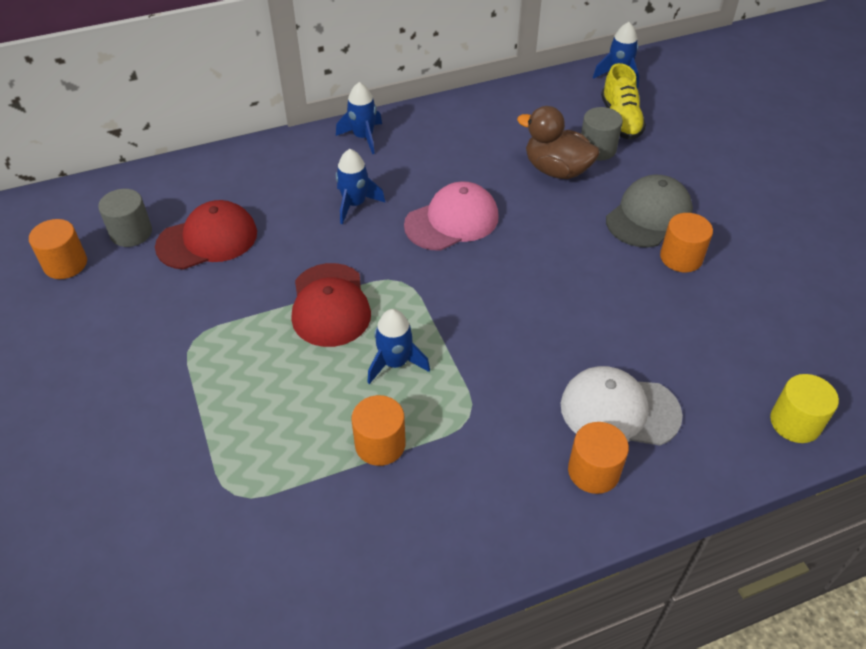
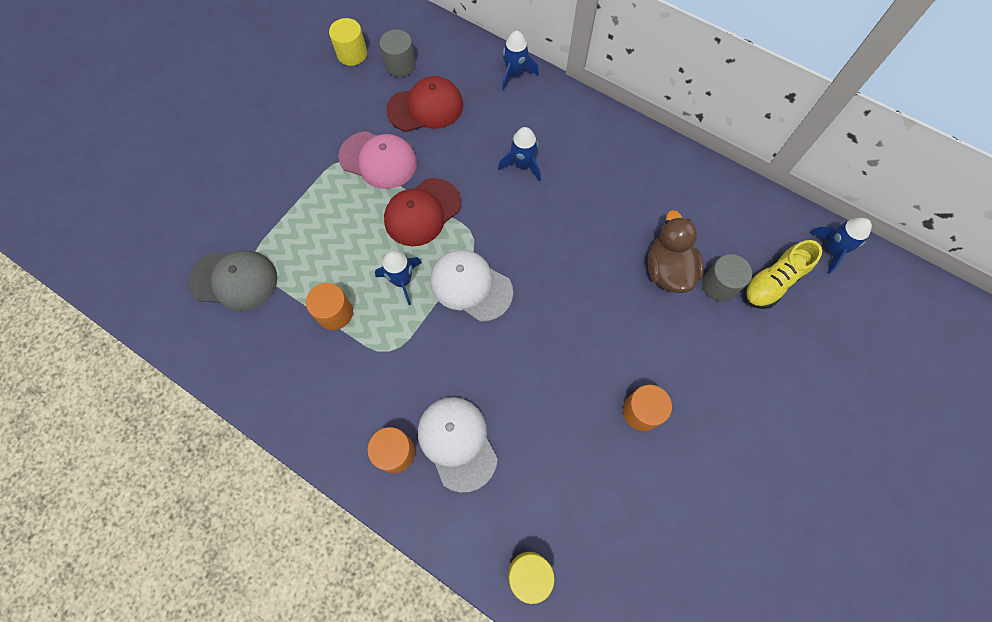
camera: 55 degrees right, 20 degrees up
(65, 264) = (352, 54): orange cylinder -> yellow cylinder
(207, 239) = (425, 107): red cap -> red cap turned 45 degrees counterclockwise
(363, 137) = (594, 124): blue rocket -> blue rocket (515, 74)
(452, 221) = (554, 233): pink cap -> pink cap (378, 160)
(452, 310) = (470, 286): none -> white cap
(649, 215) = (671, 364): grey cap -> grey cap (234, 280)

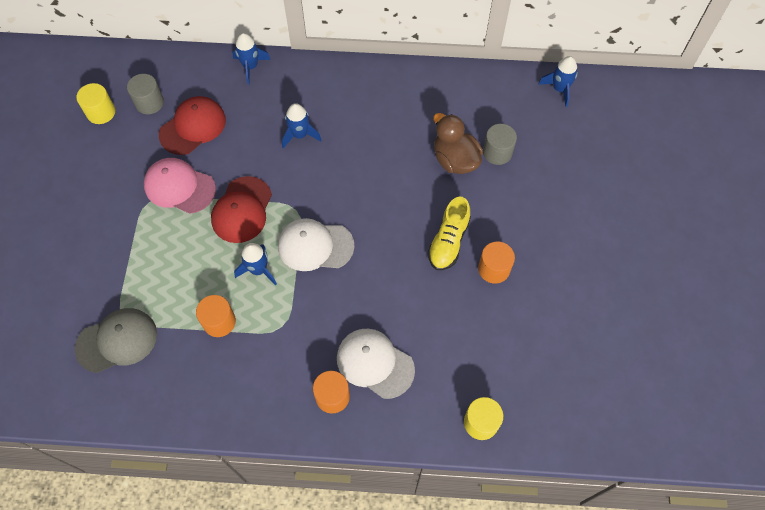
camera: 30 degrees left, 5 degrees down
(378, 160) = (179, 187): pink cap -> pink cap turned 150 degrees counterclockwise
(772, 282) = (532, 132): yellow shoe -> yellow shoe (448, 241)

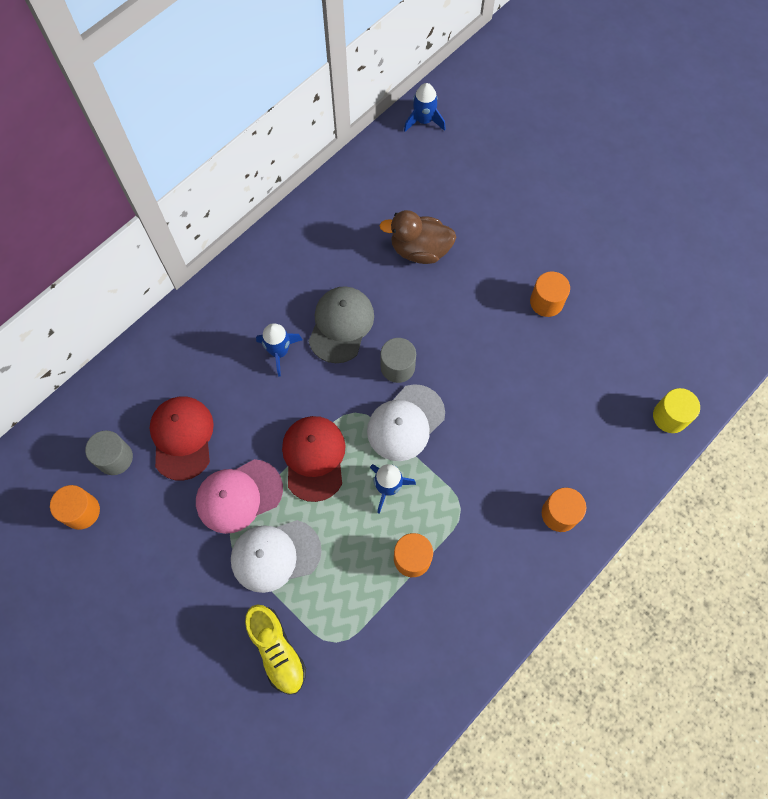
camera: 50 degrees left, 5 degrees up
(101, 112) = (81, 511): yellow cylinder -> orange cylinder
(117, 341) = (356, 664): grey cap -> grey cap (341, 325)
(242, 210) = (314, 458): red cap -> red cap turned 150 degrees counterclockwise
(250, 66) = (162, 338): blue rocket -> none
(375, 363) = (556, 458): white cap -> white cap (275, 555)
(448, 241) = (492, 315): yellow shoe -> yellow shoe (277, 650)
(497, 152) = (441, 213): grey cylinder -> grey cylinder (397, 367)

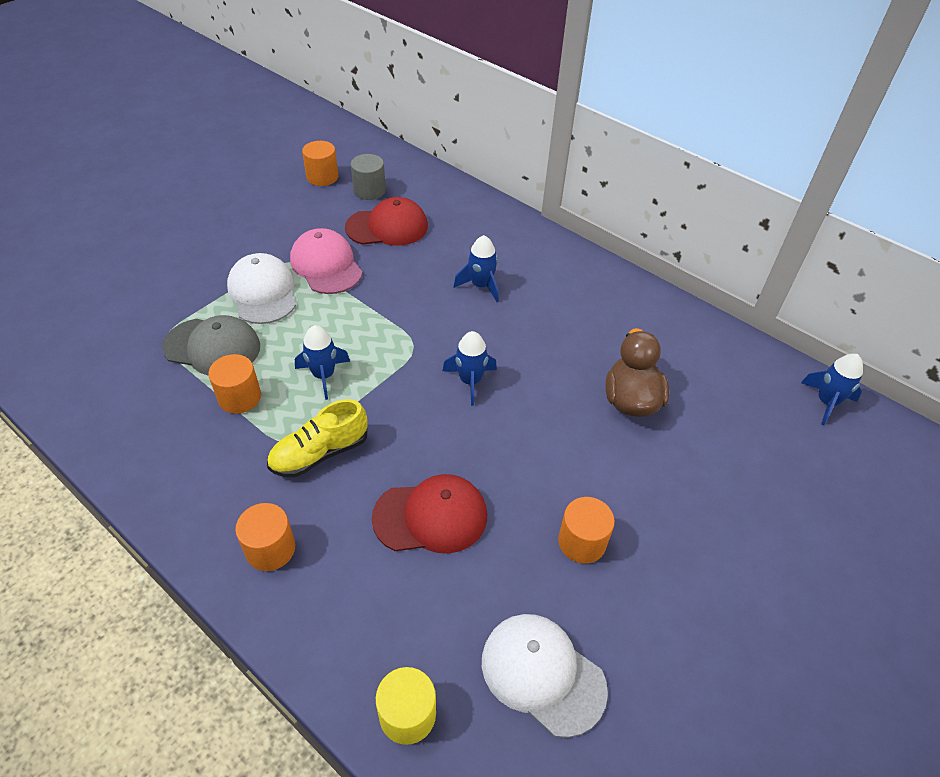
camera: 85 degrees right, 20 degrees down
(277, 650) = (169, 297): yellow shoe -> yellow shoe (320, 453)
(314, 458) = (362, 316): red cap -> red cap (431, 516)
(341, 325) = (518, 331): grey cap -> grey cap (212, 347)
(397, 367) = (470, 381): grey cylinder -> blue rocket
(405, 423) = (400, 389): white cap -> white cap (542, 674)

